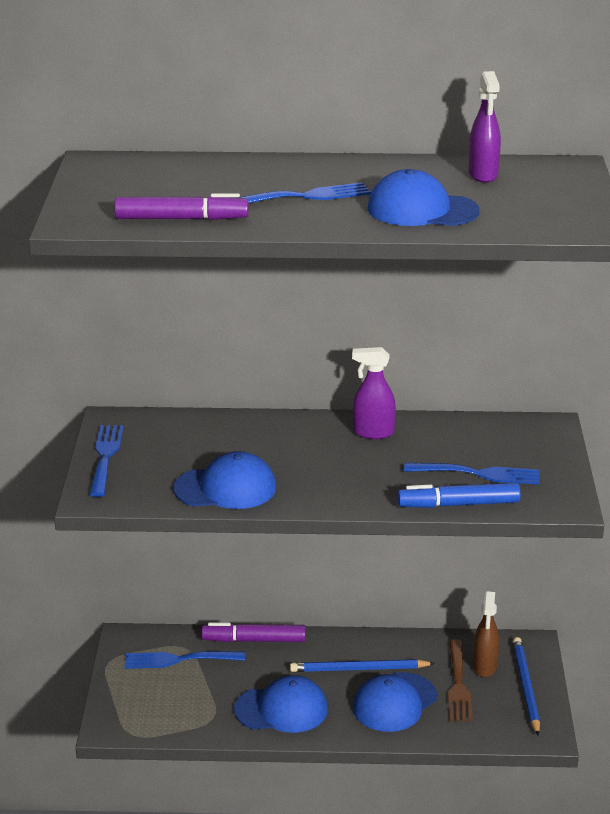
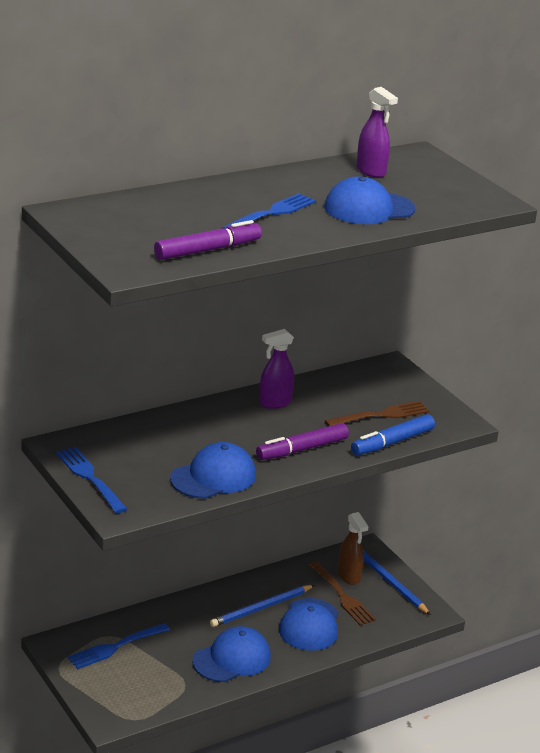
camera: 35 degrees left, 0 degrees up
(254, 640) = (161, 611): purple marker -> purple marker (302, 449)
(477, 474) = (380, 415): blue fork -> brown fork

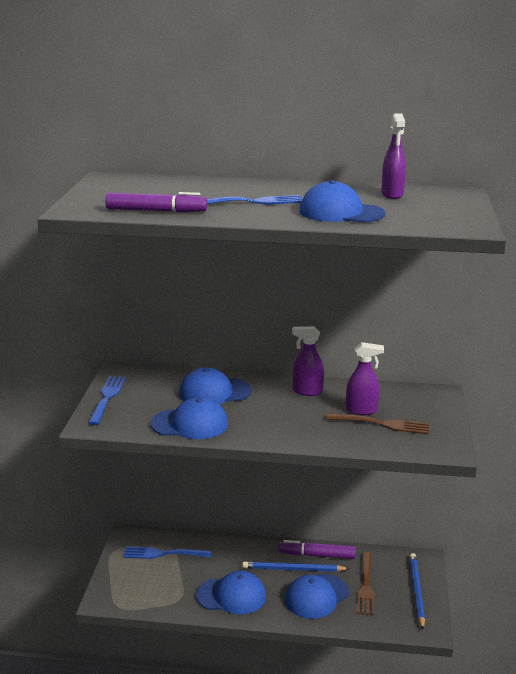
camera: 40 degrees right, 5 degrees down
(189, 434) = (214, 392): none -> blue cap
(302, 449) = (283, 427): purple marker -> purple marker (317, 555)
(347, 407) = (362, 410): none -> purple spray bottle
(349, 576) = (387, 574): brown spray bottle -> none
(392, 442) = (365, 445): blue marker -> none

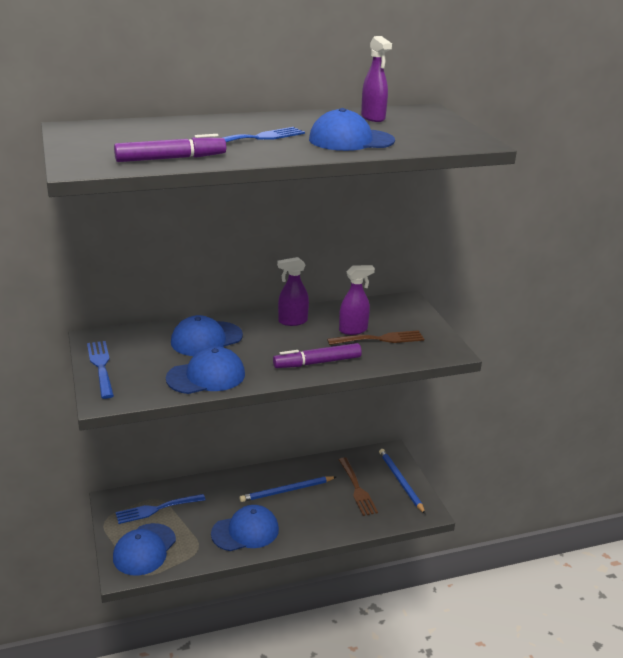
camera: 25 degrees left, 5 degrees up
(316, 596) = (321, 510): blue cap -> blue cap (144, 549)
(317, 555) = (300, 472): purple marker -> purple marker (318, 362)

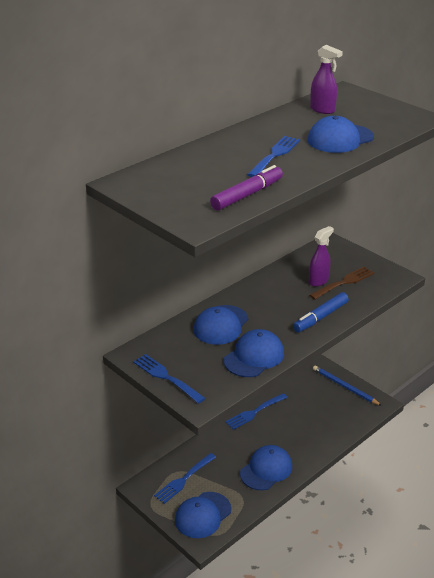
camera: 25 degrees left, 5 degrees up
(144, 549) = (203, 515): blue cap -> blue cap turned 45 degrees clockwise
(283, 472) = (255, 412): none -> blue fork
(286, 491) = (270, 426): blue pencil -> none
(292, 321) = (268, 288): purple spray bottle -> none
(318, 362) = (321, 317): purple marker -> blue marker
(356, 488) = (318, 404): brown fork -> none

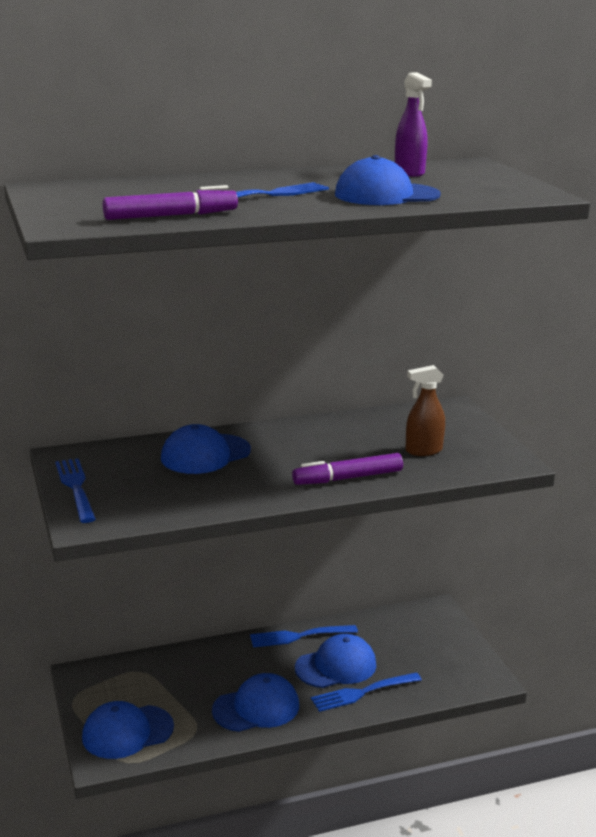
camera: 25 degrees right, 10 degrees down
(184, 479) = (140, 683): blue fork -> blue fork (363, 692)
(254, 357) = (209, 496): blue cap -> blue cap (336, 666)
(318, 281) = (390, 441): purple spray bottle -> none
(321, 317) = (348, 478): blue marker -> purple marker
(343, 283) = (423, 451): brown fork -> brown spray bottle
(344, 387) = (452, 644): blue pencil -> none

